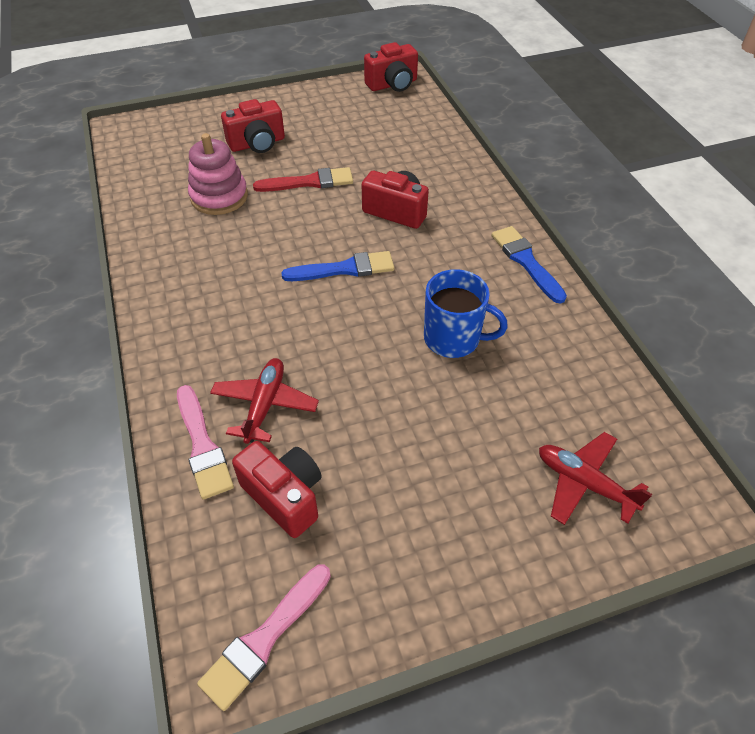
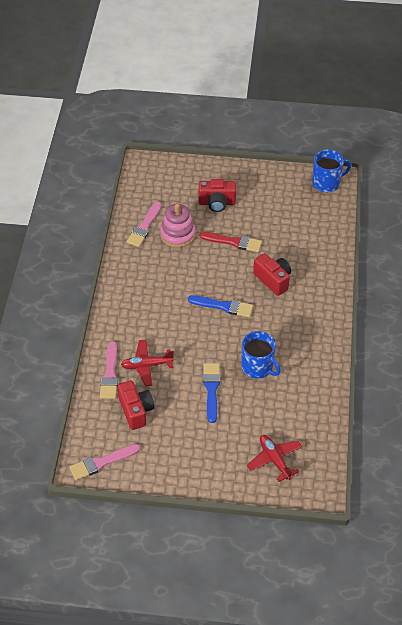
camera: 25 degrees right, 0 degrees up
(161, 202) = (144, 227): none -> pink brush
(265, 405) = (147, 365): red plane -> red plane turned 135 degrees counterclockwise
(392, 84) = (327, 183): red camera -> blue mug
(526, 261) = (326, 338): blue brush -> blue brush (211, 389)

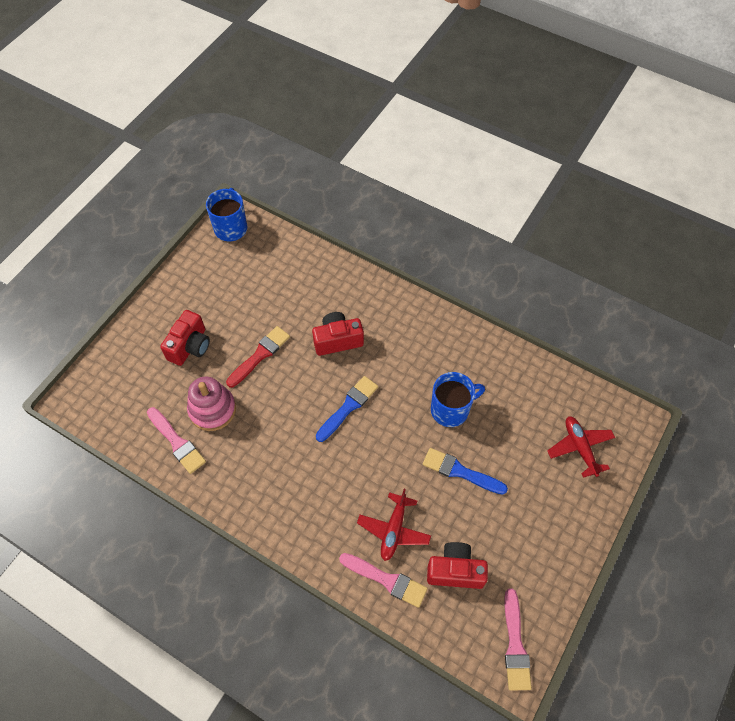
camera: 65 degrees left, 10 degrees up
(274, 460) = (580, 448): red plane -> red plane turned 75 degrees clockwise

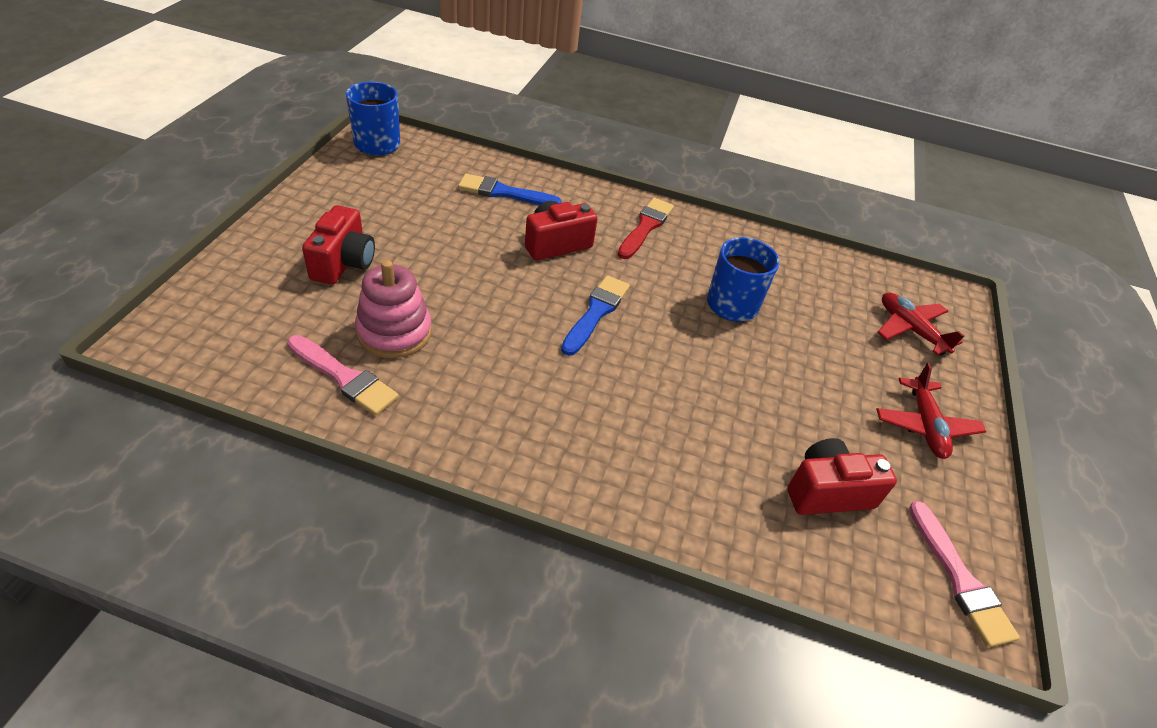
camera: 20 degrees left, 15 degrees down
(260, 355) = (451, 266): red brush -> red brush (645, 227)
(386, 580) = (734, 520): pink brush -> none
(394, 530) = (717, 451): red plane -> red plane (924, 425)
(460, 471) = (777, 370): blue brush -> blue brush (504, 193)

